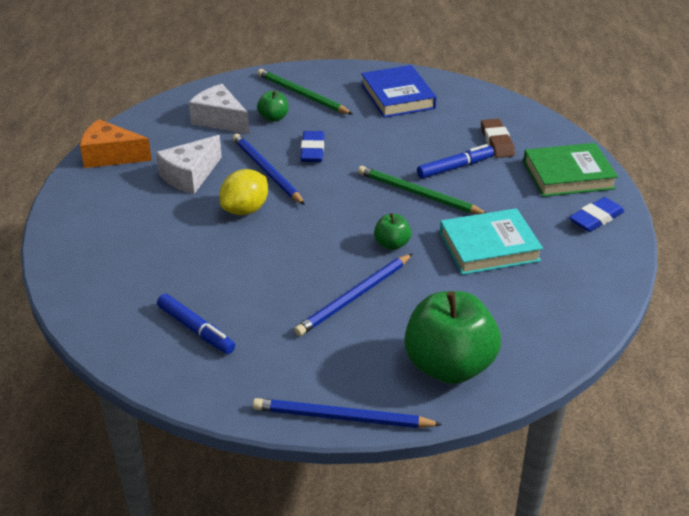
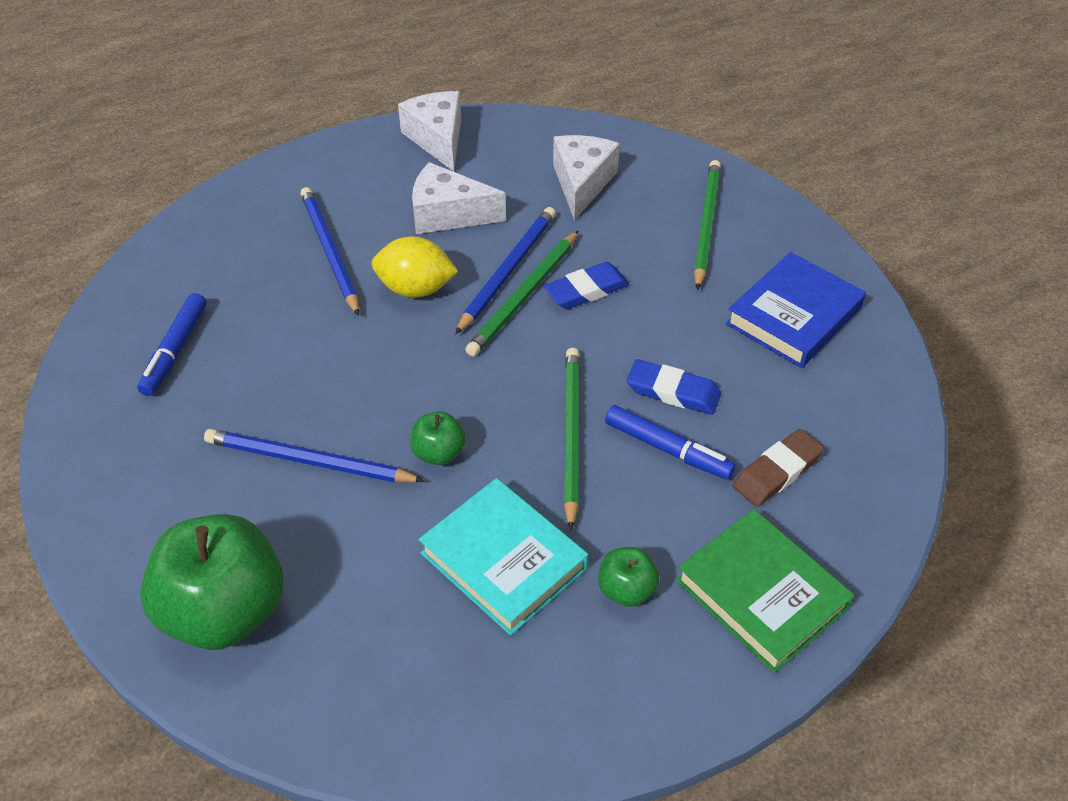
camera: 60 degrees right, 10 degrees up
(111, 156) = (437, 139): orange cheese -> white cheese
(273, 118) = (628, 224): green apple -> green apple (626, 590)
(294, 173) = (524, 296): none -> green pencil
(342, 417) = (86, 541): blue pencil -> blue pencil (330, 251)
(596, 218) = (671, 672): blue eraser -> blue eraser (673, 391)

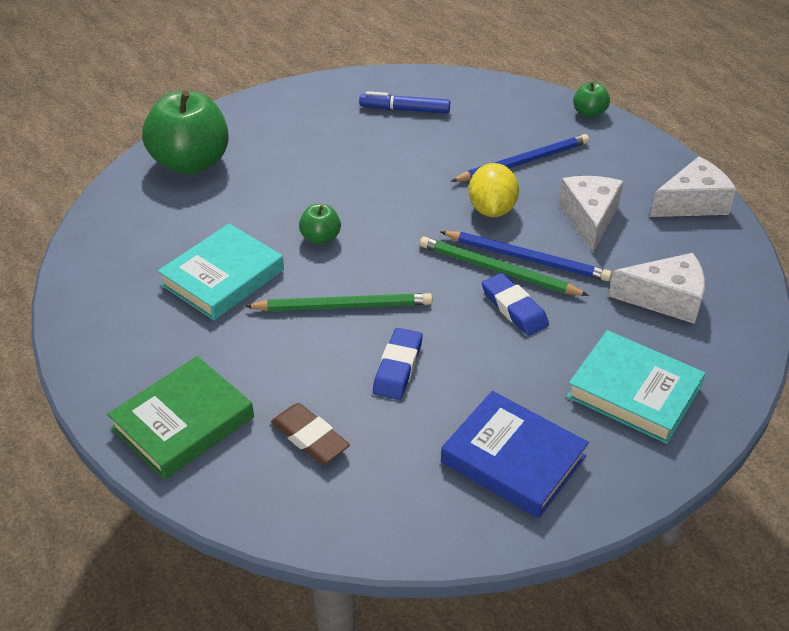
camera: 85 degrees right, 5 degrees down
(309, 461) = (310, 179): blue pencil -> none
(626, 590) = (193, 342): green apple -> green apple (589, 113)
(667, 449) = (332, 364): blue marker -> none
(706, 225) = (634, 392): green pencil -> turquoise book

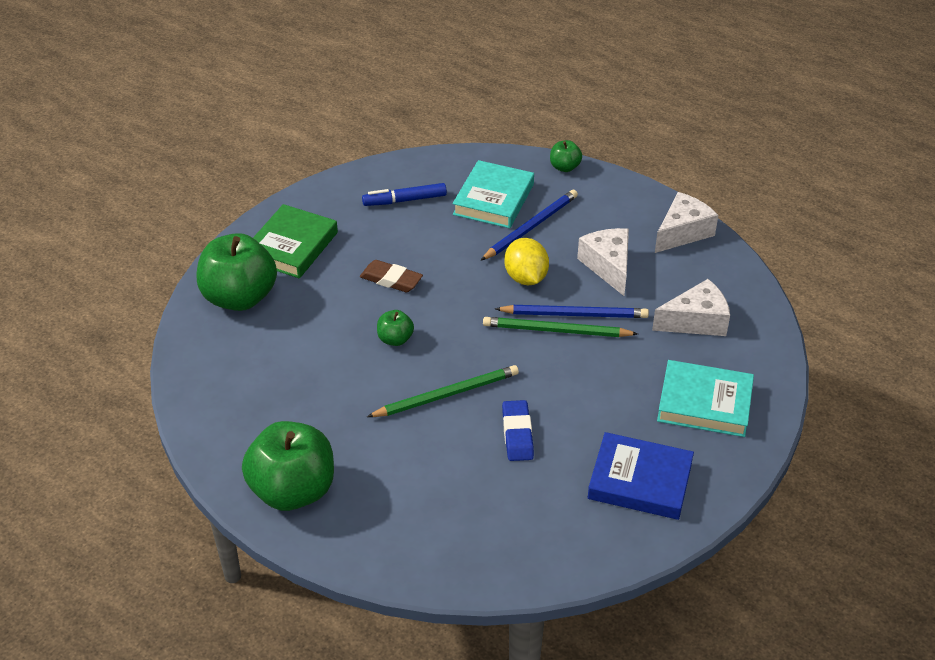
camera: 20 degrees left, 0 degrees up
(128, 361) = (293, 490): none -> green apple
(183, 422) = (370, 527): green book -> green book (292, 246)
(223, 277) = (331, 396): turquoise book -> turquoise book (493, 199)
(310, 438) = (478, 509): brown eraser -> brown eraser (391, 280)
(514, 308) = (584, 360): blue eraser -> none

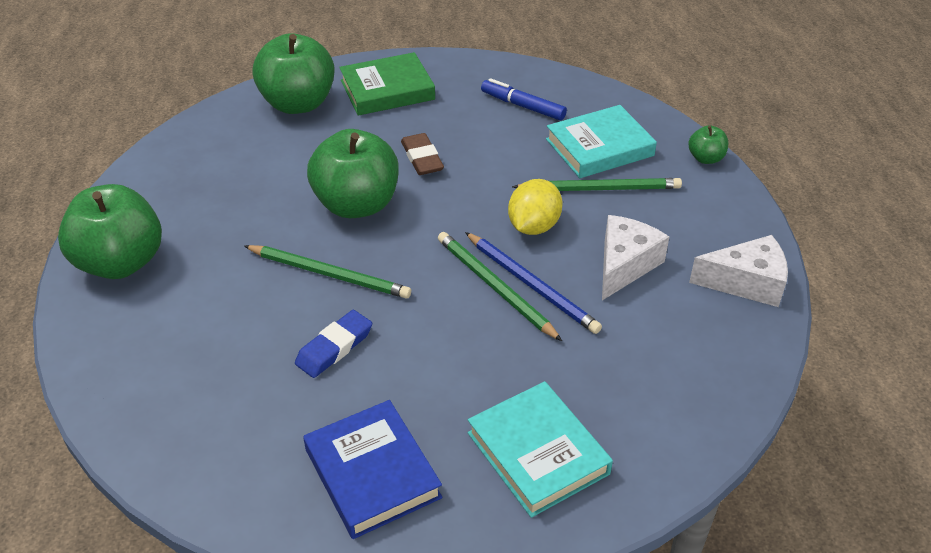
camera: 45 degrees right, 0 degrees up
(395, 339) = (357, 204): green apple -> green apple, size x2.18
(531, 227) = (600, 189): blue pencil -> green pencil
(696, 321) = (641, 371): white cheese -> none

